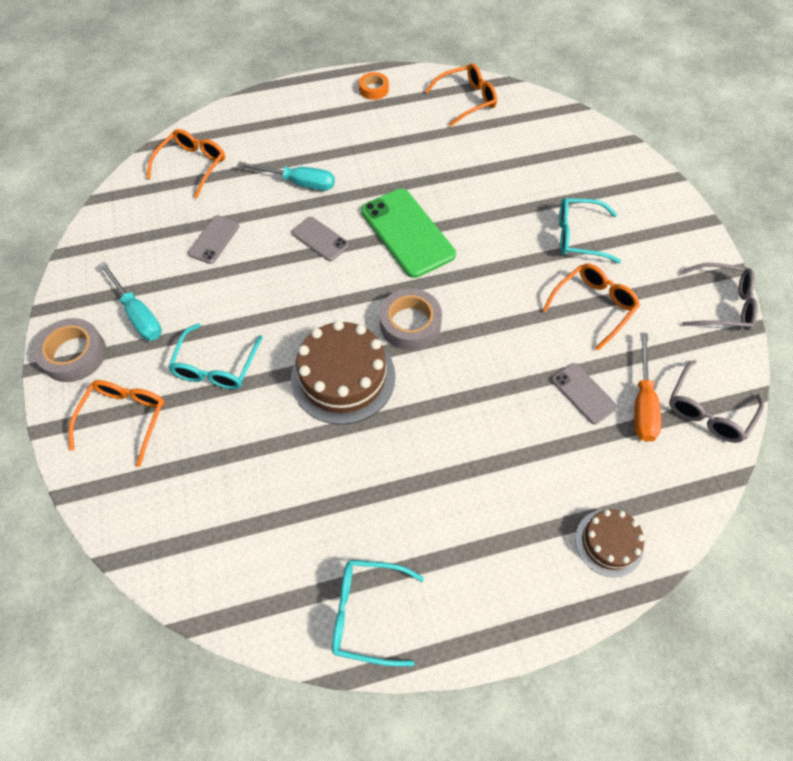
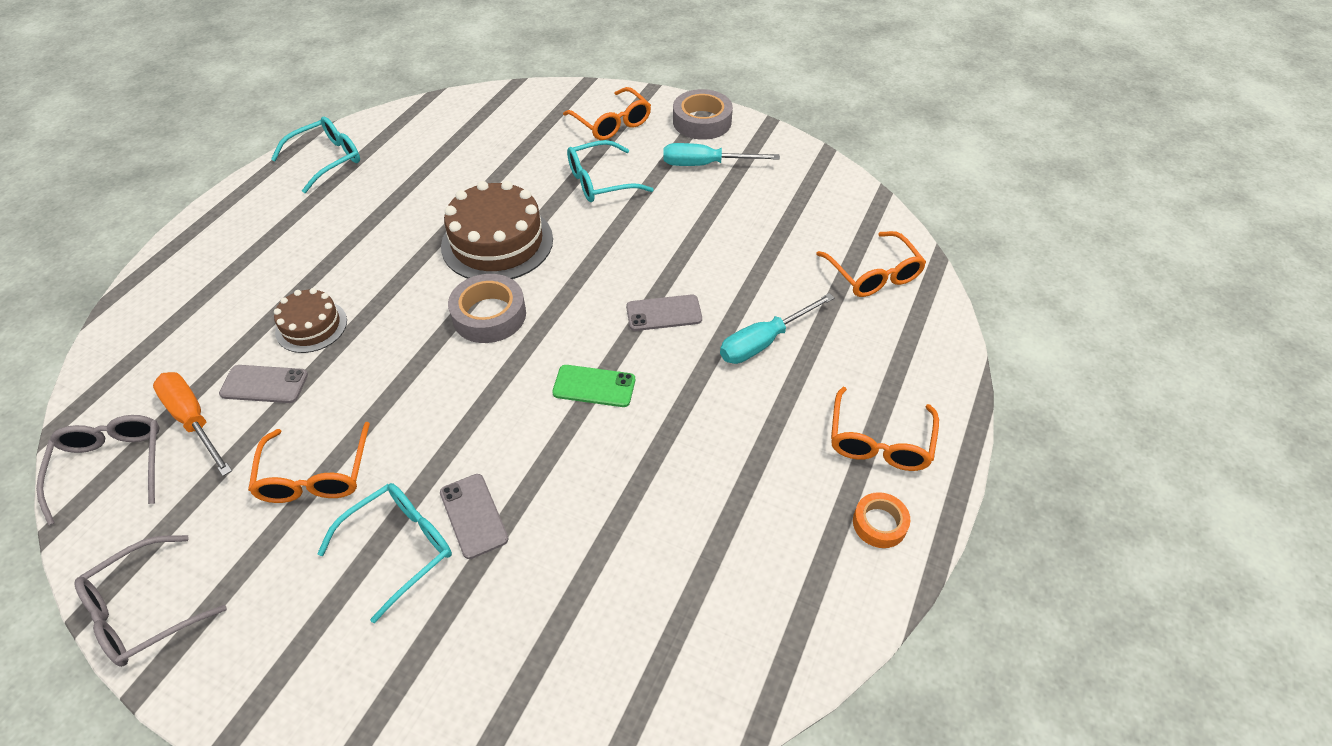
camera: 130 degrees right, 10 degrees down
(214, 239) = (745, 242): grey phone -> grey phone (474, 515)
(216, 366) = (600, 181): turquoise glasses -> turquoise glasses turned 75 degrees counterclockwise
(407, 233) = (594, 386): green phone -> green phone, size x0.54
(467, 100) = (757, 630): orange glasses -> orange glasses (879, 441)
(609, 543) = (166, 300): brown cake -> brown cake (311, 326)

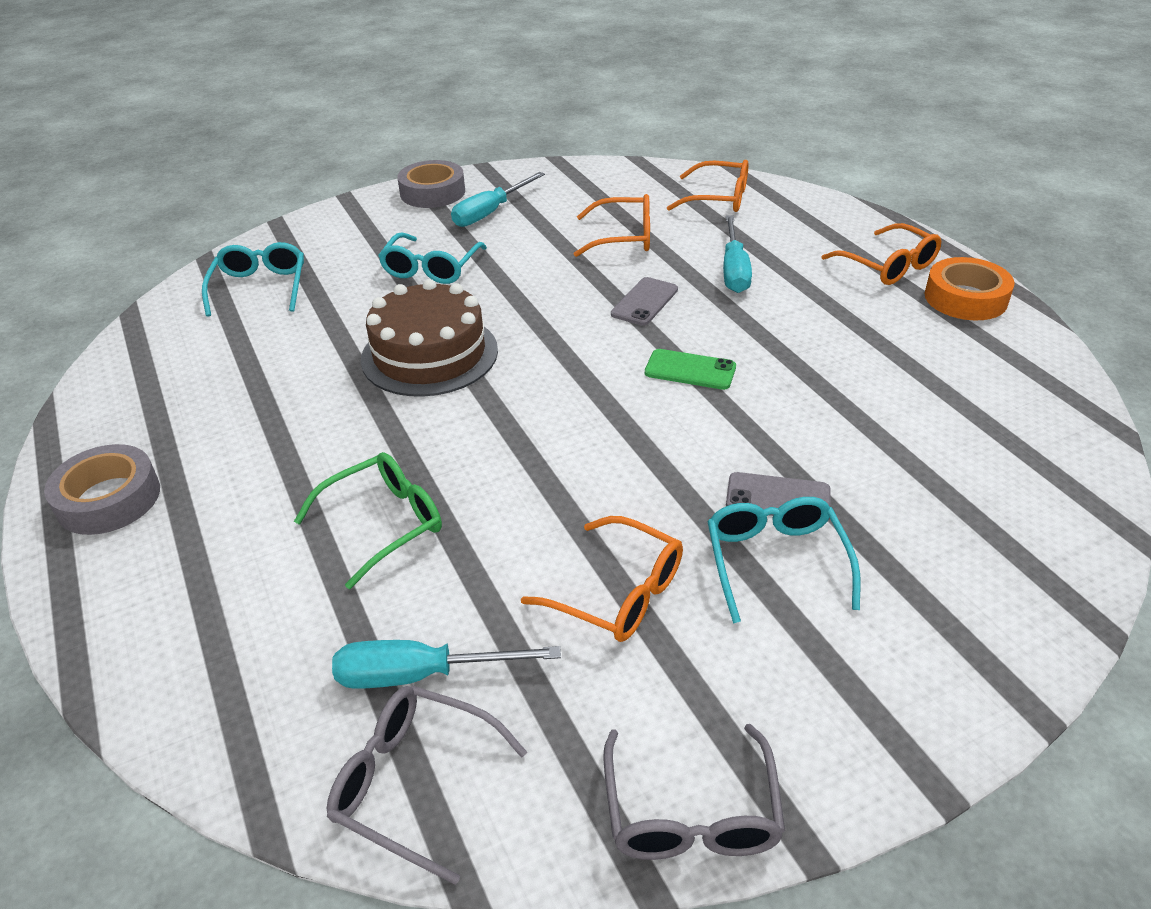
camera: 50 degrees left, 10 degrees down
(193, 420) = (421, 675): orange screwdriver -> turquoise screwdriver
(264, 384) = (432, 592): grey phone -> none
(311, 326) = (384, 523): brown cake -> green glasses
(327, 160) = (114, 421): turquoise glasses -> turquoise glasses (260, 287)
(489, 315) = (525, 395): grey tape -> grey tape (108, 499)
(594, 386) = (690, 370): green phone -> green phone turned 60 degrees clockwise
(612, 123) = (360, 233): orange glasses -> orange glasses (623, 237)
(879, 523) = (965, 298): orange tape -> orange tape, size x1.66

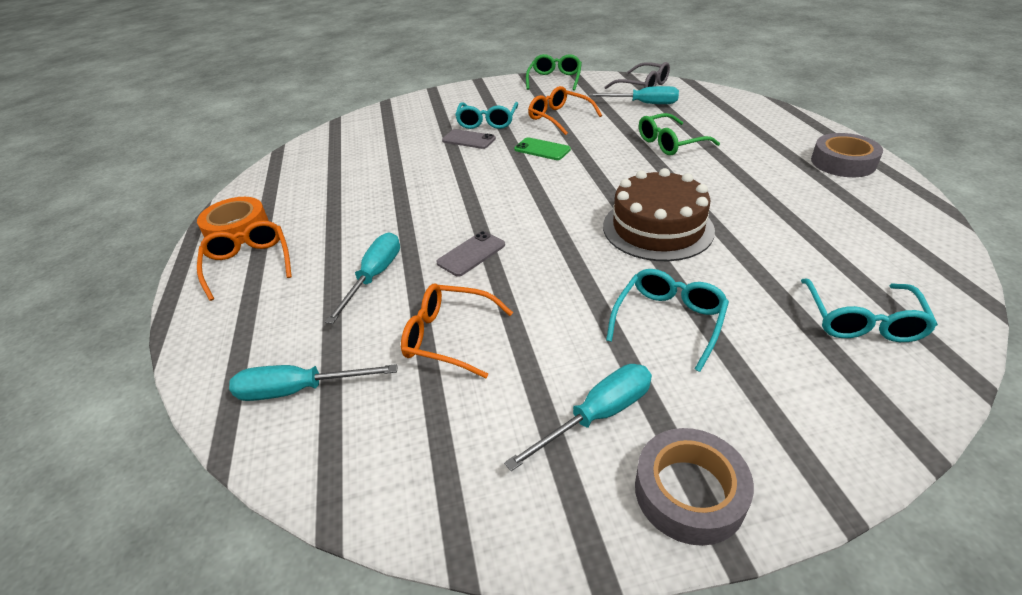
camera: 165 degrees left, 0 degrees up
(690, 370) = (470, 199): green phone -> green phone (542, 149)
(691, 812) = (554, 79): grey glasses -> green glasses
(718, 198) = (299, 390): orange glasses -> turquoise screwdriver

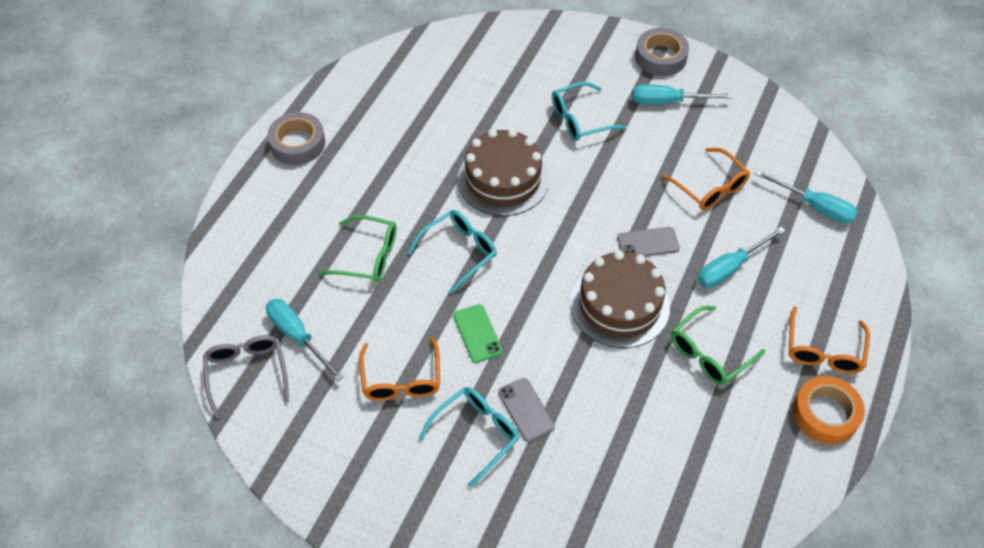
camera: 145 degrees left, 15 degrees up
(456, 207) = (619, 304): none -> brown cake
(554, 79) = (304, 480): green glasses -> green glasses (709, 353)
(861, 320) = (489, 61): turquoise glasses -> turquoise glasses (459, 251)

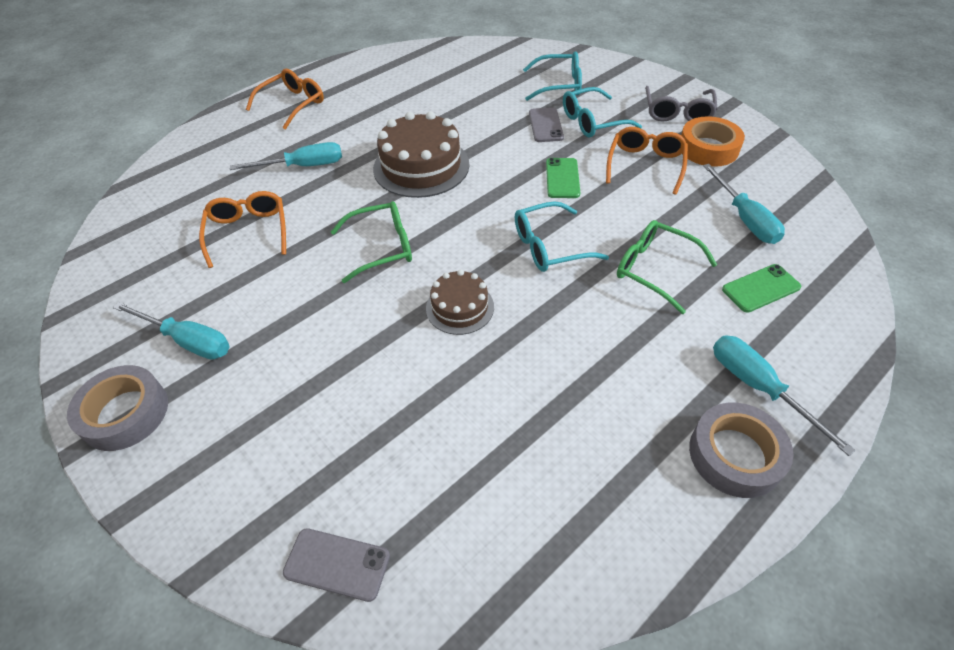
camera: 155 degrees left, 5 degrees down
(247, 373) = (799, 203): grey glasses -> grey glasses (677, 112)
(283, 265) = (761, 288): none -> green phone
(503, 179) = (460, 307): brown cake -> brown cake, size x0.57
(580, 119) = (313, 354): turquoise glasses -> turquoise glasses (559, 85)
(648, 243) = (355, 203): grey phone -> grey phone (337, 564)
(709, 353) = (377, 122): green glasses -> green glasses (382, 247)
(815, 207) = (177, 189): turquoise screwdriver -> turquoise screwdriver (758, 387)
(825, 414) = (331, 78): orange tape -> orange tape (708, 148)

